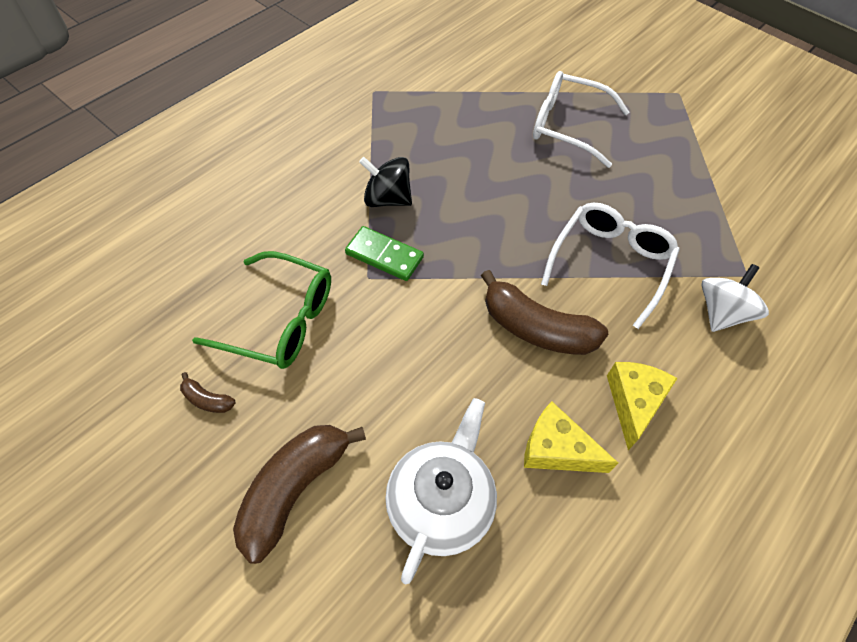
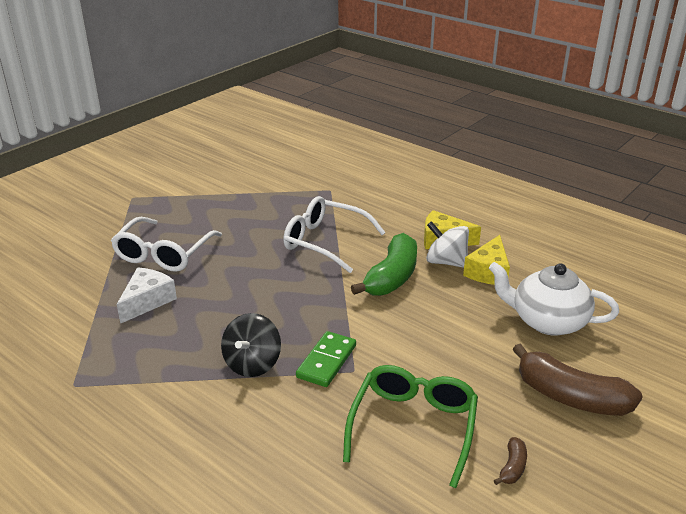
camera: 90 degrees left, 25 degrees down
(485, 121) = (147, 301): none -> white cheese
(536, 328) = (392, 277): brown banana -> green banana
(721, 312) = (363, 202): white spinning top -> white spinning top (446, 262)

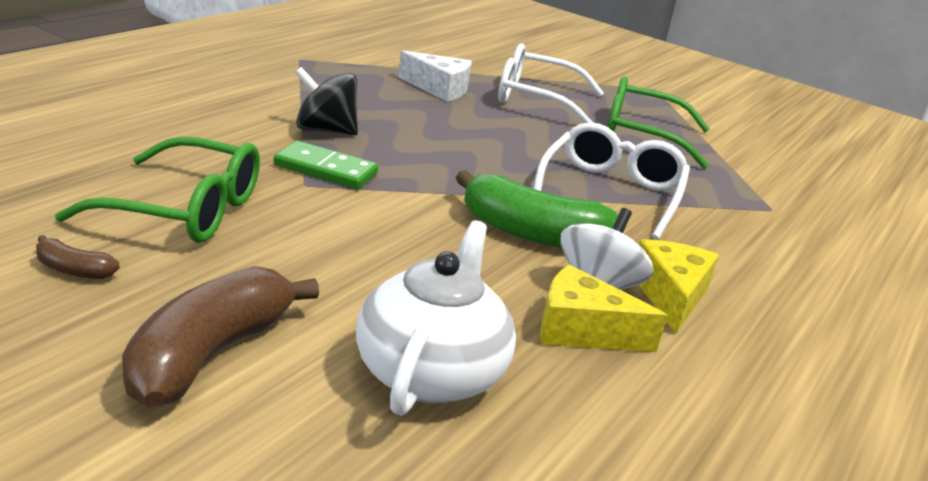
camera: 80 degrees right, 5 degrees down
(229, 217) = (641, 135): none -> green glasses

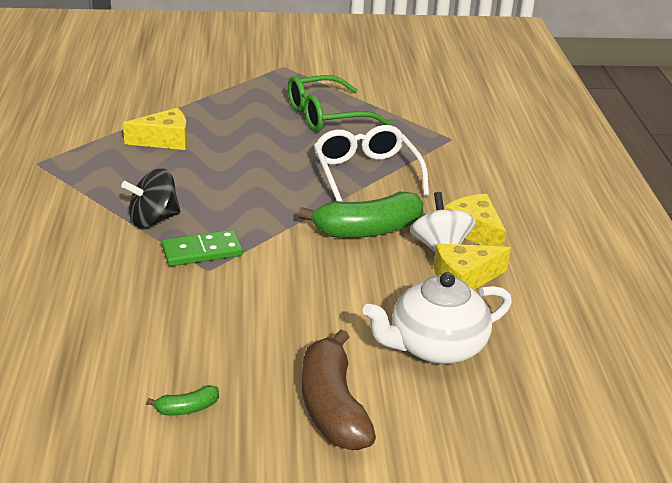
camera: 35 degrees left, 5 degrees up
(73, 270) = (187, 408): brown banana -> green banana
(184, 210) = (175, 331): green glasses -> none
(430, 372) = (435, 347): white teapot -> white teapot turned 90 degrees counterclockwise
(439, 89) = (164, 140): white cheese -> yellow cheese
(536, 99) = (232, 116): white glasses -> none

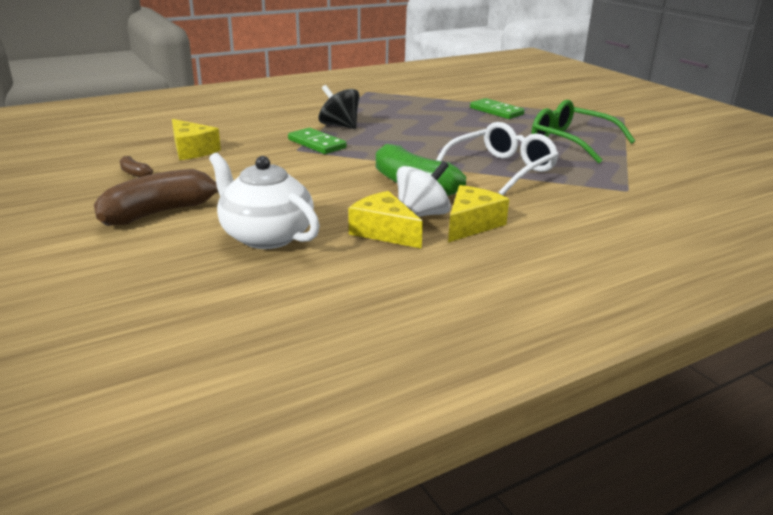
camera: 65 degrees right, 5 degrees down
(164, 140) = (444, 109): yellow cheese -> yellow cheese (192, 150)
(187, 408) = (135, 173): green banana -> brown banana
(203, 116) = (496, 111): none -> green domino

